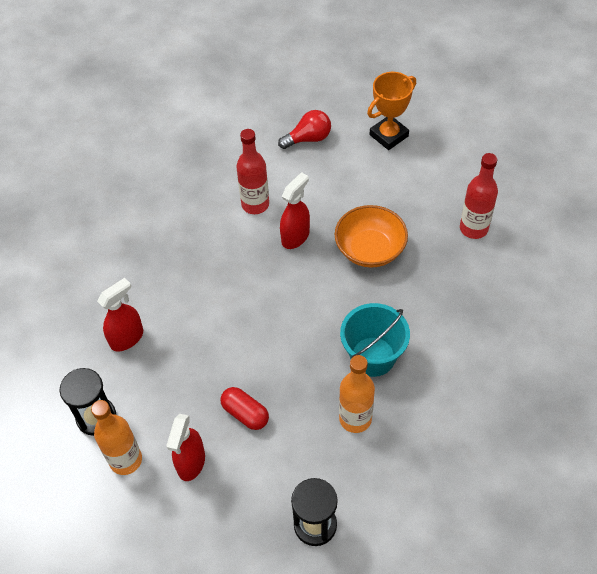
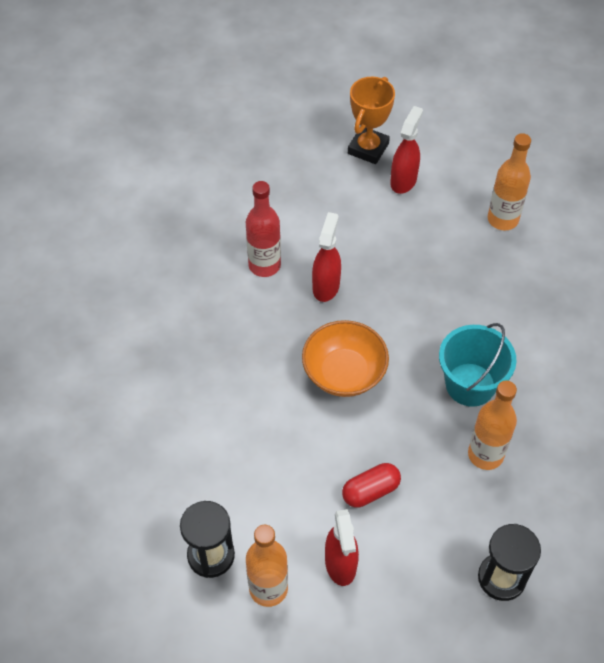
camera: 25 degrees left, 0 degrees up
(127, 338) = (199, 457): red spray bottle -> red spray bottle (403, 181)
(245, 413) = (370, 491): red capsule -> red capsule turned 45 degrees counterclockwise
(308, 138) = (285, 177): red light bulb -> none
(370, 249) = (410, 274): orange bowl -> orange bowl (344, 373)
(473, 228) = (502, 219): red bottle -> orange bottle

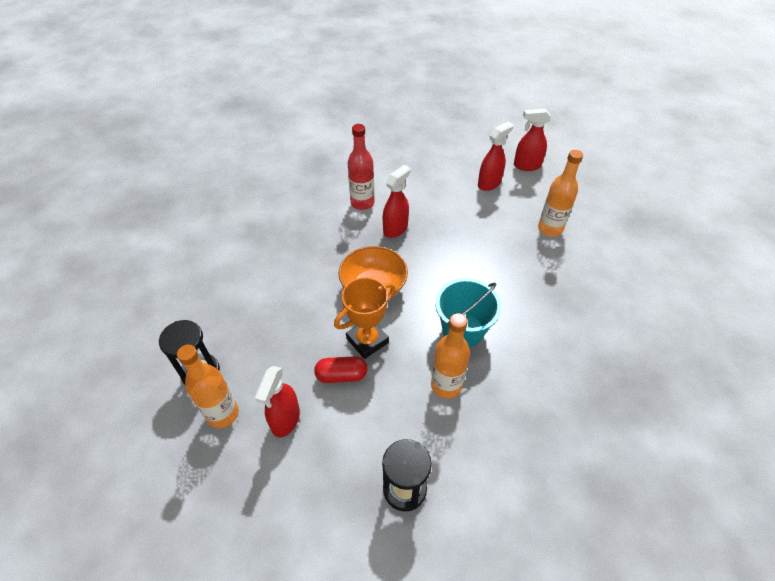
camera: 25 degrees right, 5 degrees down
(368, 148) = (475, 158): orange trophy -> orange trophy (367, 340)
(435, 138) = (526, 165): none -> red spray bottle

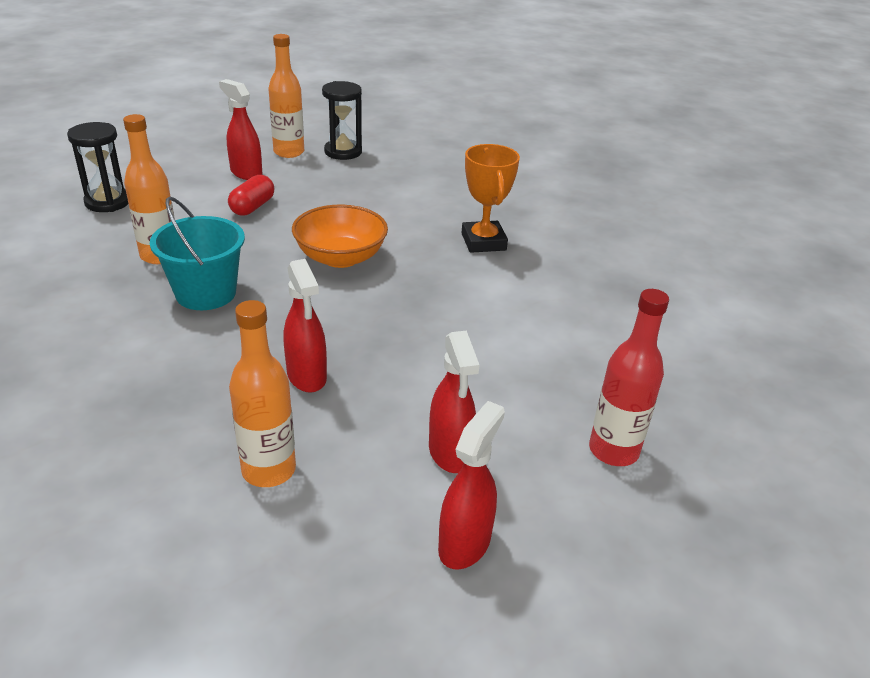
camera: 115 degrees right, 15 degrees down
(362, 203) = (504, 298): red bottle -> red bottle (613, 451)
(367, 340) = (273, 231): orange trophy -> orange trophy (483, 242)
(395, 229) = (425, 307): red spray bottle -> red spray bottle (307, 376)

